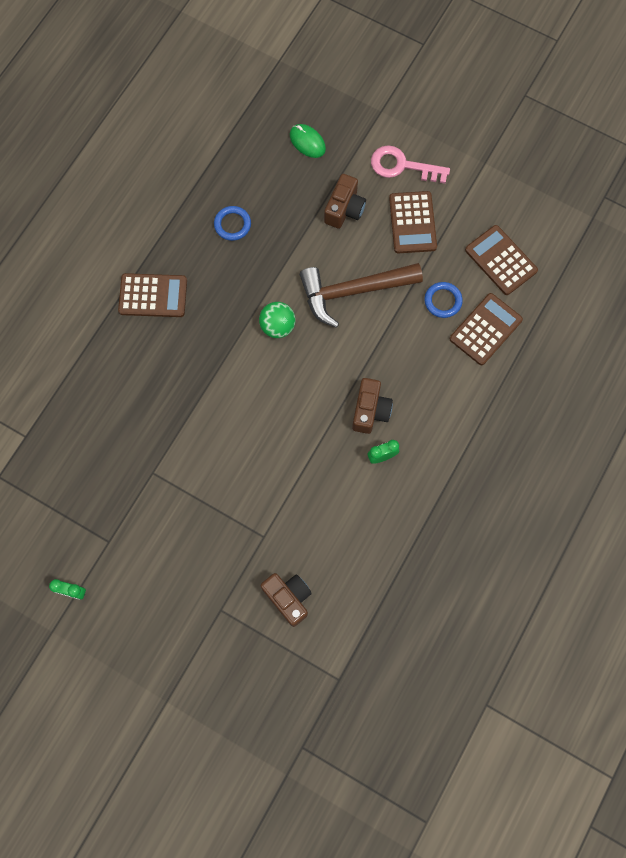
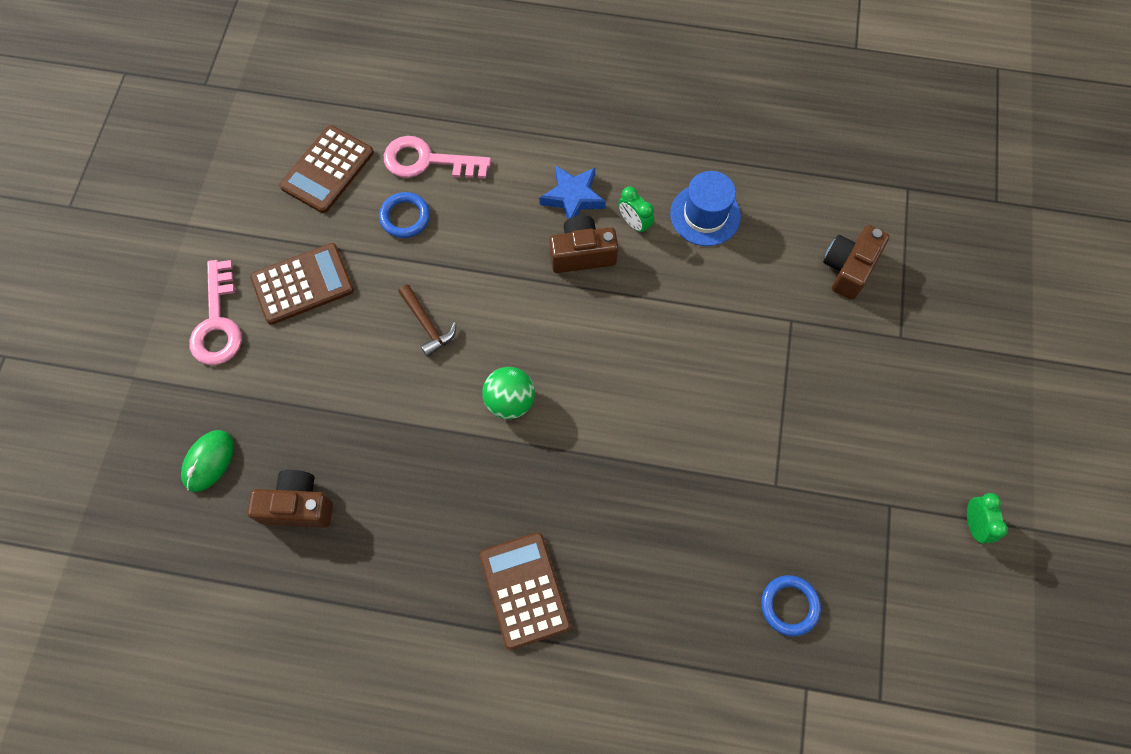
camera: 110 degrees left, 5 degrees down
(232, 224) = (374, 519): blue ring -> blue ring (789, 606)
(344, 209) = (306, 375): brown camera -> brown camera (298, 506)
(352, 292) = (427, 325): brown hammer -> brown hammer, size x0.47
(371, 511) = (705, 215): none -> blue hat
(419, 420) = (573, 197): none -> blue star
(485, 329) = (427, 161): brown calculator -> pink key

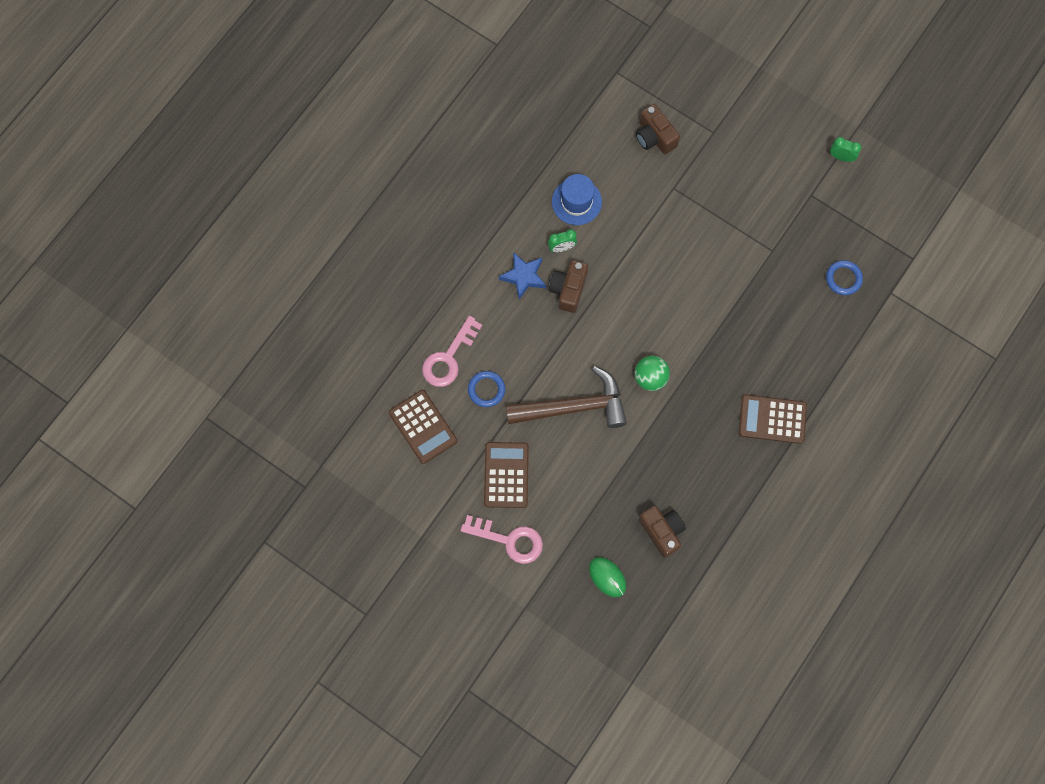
camera: 65 degrees left, 5 degrees up
(298, 506) = (662, 531): brown camera -> brown camera turned 120 degrees clockwise
(427, 325) = (574, 407): brown hammer -> brown hammer, size x2.14

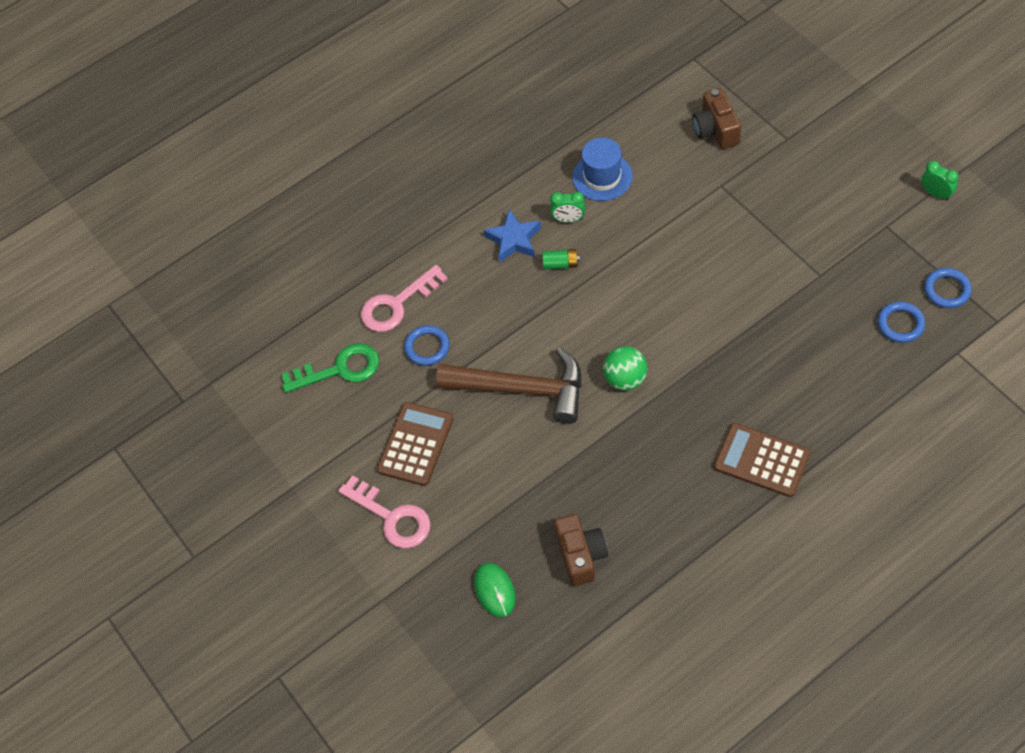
camera: 25 degrees right, 15 degrees down
(423, 427) = (339, 369): brown calculator -> green key
(568, 289) = (560, 264): brown camera -> green battery
(870, 241) = (947, 290): none -> blue ring

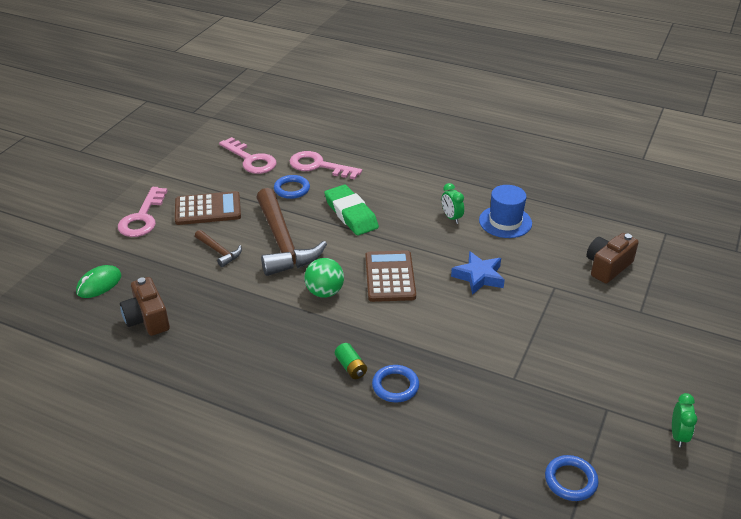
camera: 55 degrees right, 20 degrees down
(339, 369) = (251, 160): green key -> pink key
(503, 455) = (219, 252): none -> brown hammer
(508, 307) = (351, 214): none -> green eraser
(514, 240) = (412, 198): blue star -> blue star (479, 277)
(560, 264) = (408, 226): green battery -> green battery (351, 367)
(581, 555) = (147, 319): brown camera -> brown camera turned 105 degrees clockwise
(762, 460) = (291, 400): brown calculator -> brown calculator (390, 277)
(900, 324) = (503, 455): blue ring -> blue ring (395, 386)

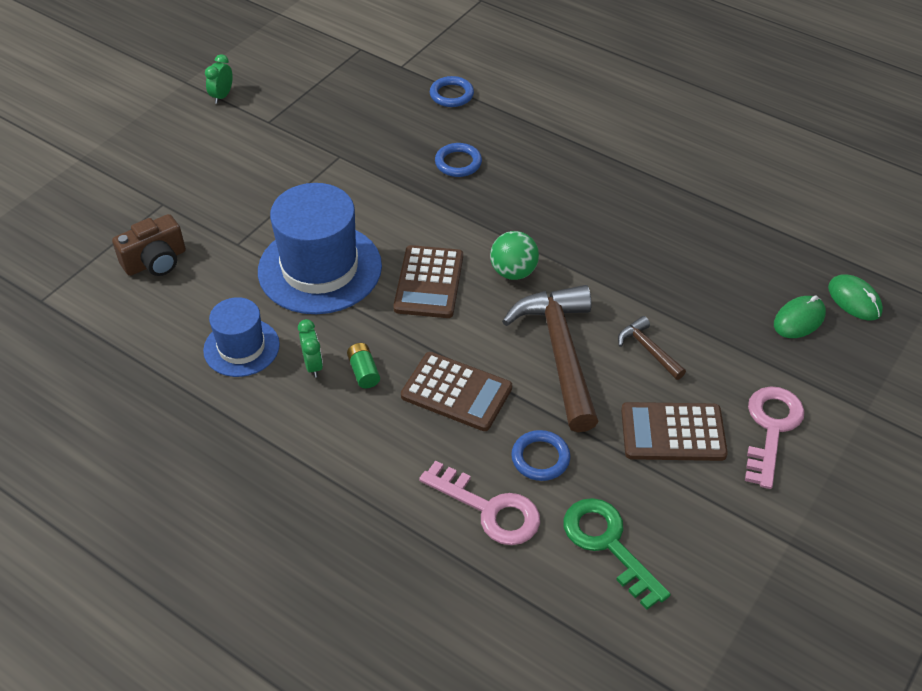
camera: 170 degrees left, 10 degrees up
(47, 303) = (854, 300): none -> green mouse
(147, 319) = (725, 264): brown camera -> none
(251, 160) = (608, 544): pink key -> green key
(351, 214) = (456, 392): green eraser -> brown calculator
(351, 367) = (498, 185): green battery -> green battery (364, 372)
(479, 277) = (320, 268): blue star -> blue hat
(570, 480) = (335, 78): blue ring -> blue ring (451, 95)

